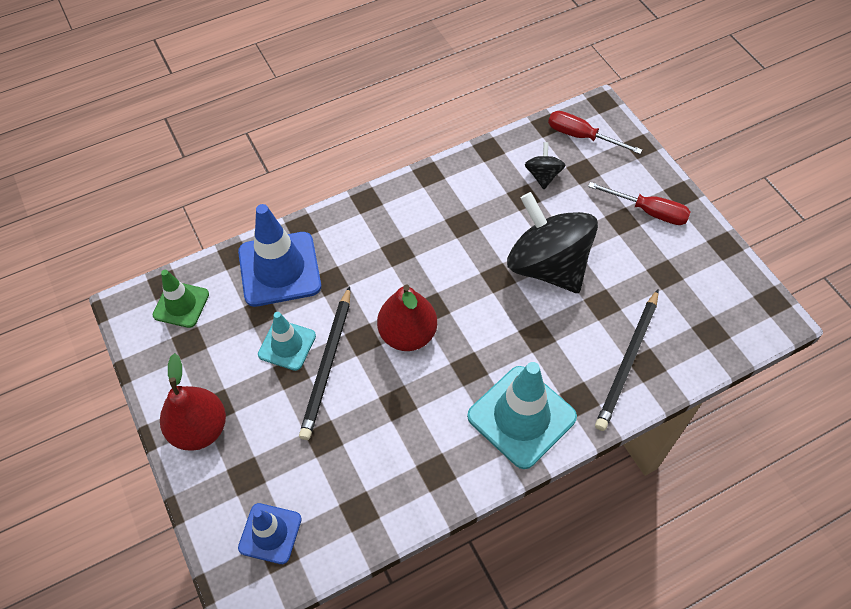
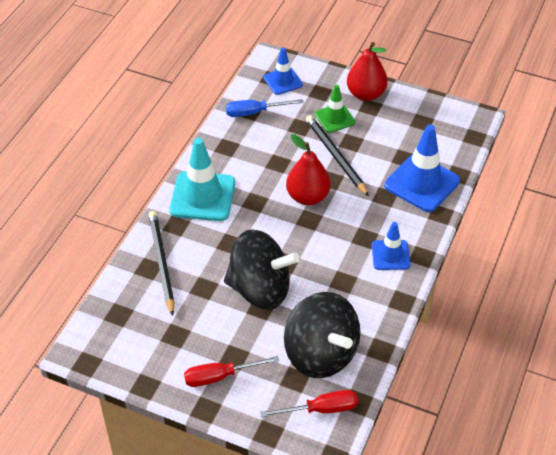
camera: 140 degrees right, 10 degrees down
(181, 304) = (450, 134): green traffic cone -> green traffic cone (334, 118)
(287, 345) = (368, 151): turquoise traffic cone -> none
(354, 504) = (254, 112): none -> blue screwdriver
(393, 219) = (390, 255): none -> blue traffic cone
(543, 176) = (321, 354): black spinning top -> black spinning top, size x2.26

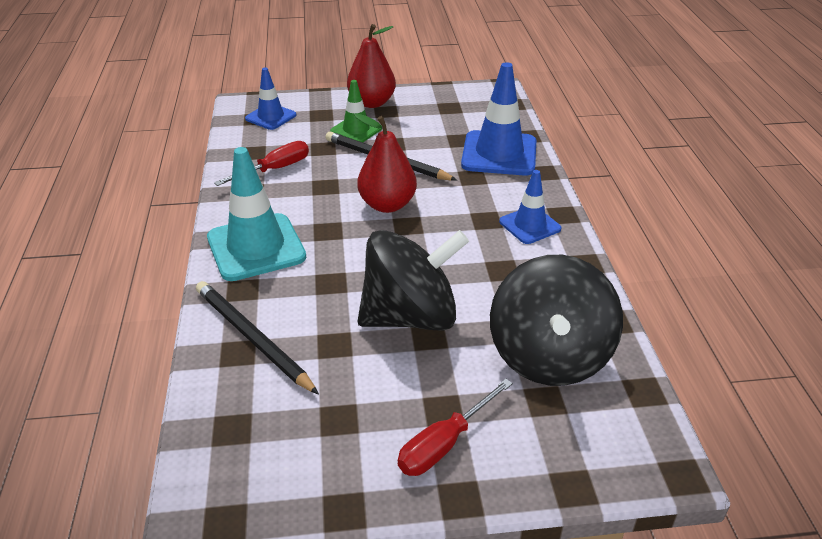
camera: 30 degrees left, 10 degrees down
(254, 112) = (259, 151): blue screwdriver -> none
(321, 354) = (549, 356): black spinning top -> black spinning top turned 75 degrees clockwise
(321, 409) = (611, 421): red screwdriver -> red screwdriver (275, 169)

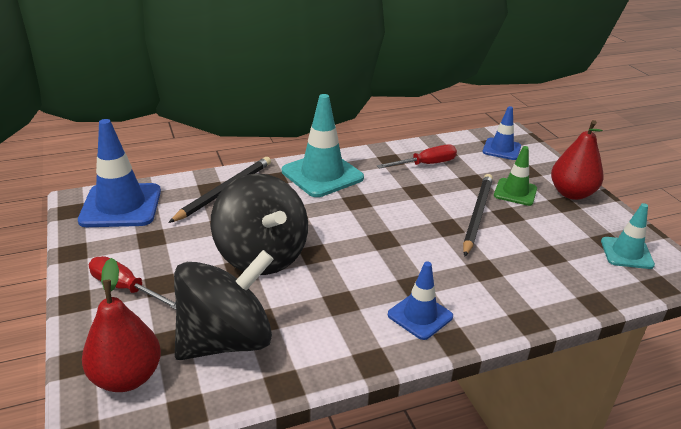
camera: 75 degrees right, 5 degrees down
(275, 169) = (425, 164): red screwdriver -> red screwdriver turned 60 degrees counterclockwise
(387, 205) = (407, 225): red pear -> red pear (127, 377)
(468, 104) = (626, 253): none -> turquoise traffic cone
(499, 154) = (541, 284): blue traffic cone -> blue traffic cone (121, 206)
(549, 356) = (226, 340): black spinning top -> black spinning top turned 150 degrees clockwise

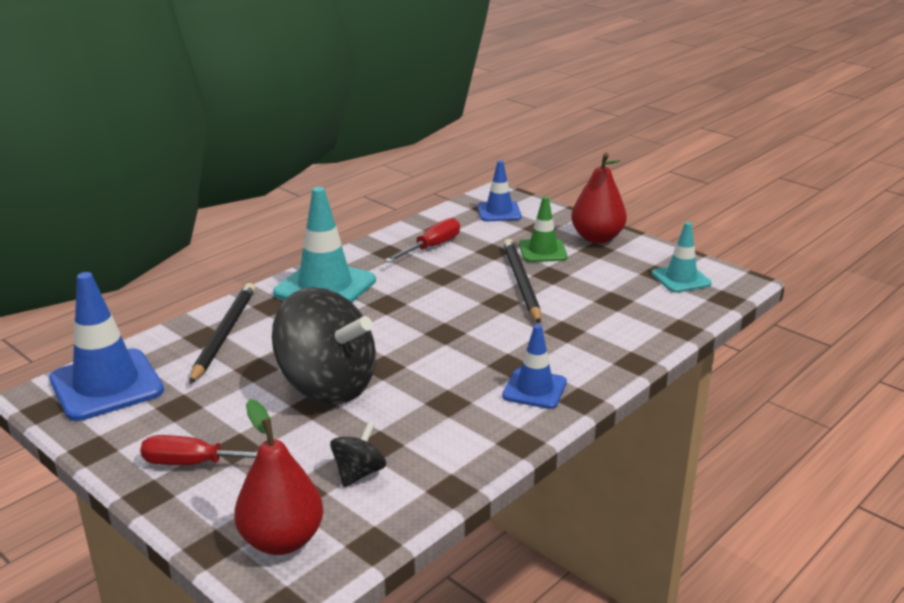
camera: 25 degrees left, 5 degrees down
(226, 340) = (359, 473): black spinning top -> black spinning top, size x0.44

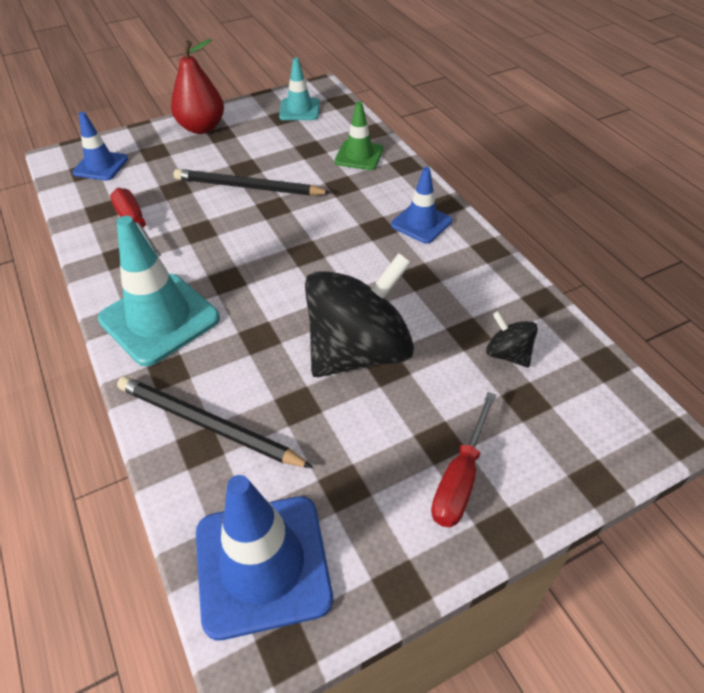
camera: 70 degrees left, 20 degrees up
(282, 540) = (593, 424): red pear -> none
(542, 251) = (200, 161): green traffic cone -> green traffic cone (359, 156)

